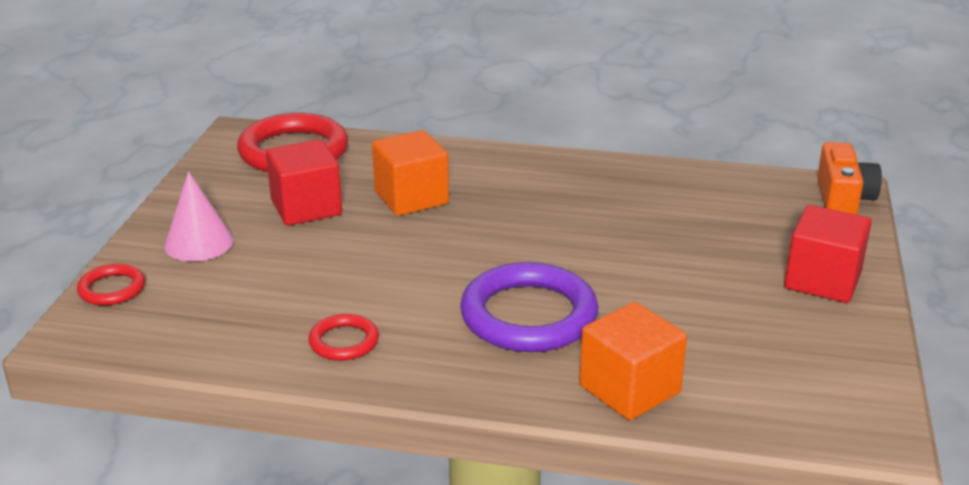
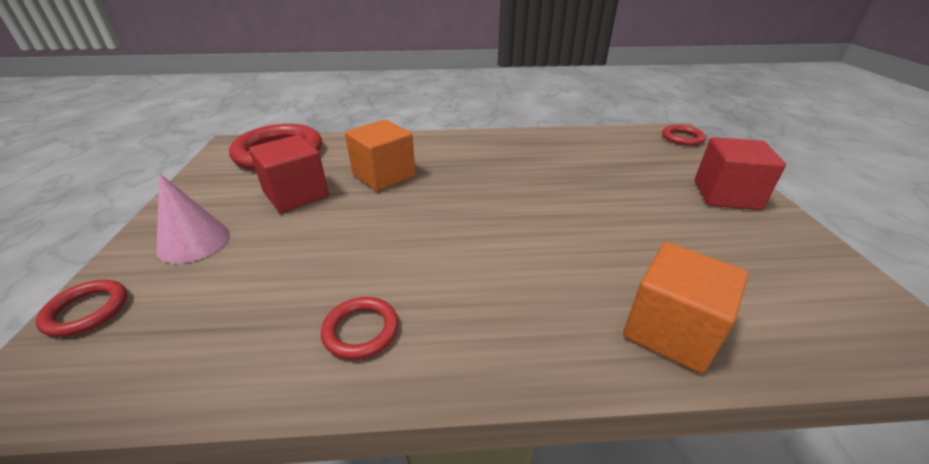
camera: 15 degrees left, 5 degrees up
(529, 315) = (529, 265): purple ring -> none
(843, 198) = (682, 138): orange camera -> red ring

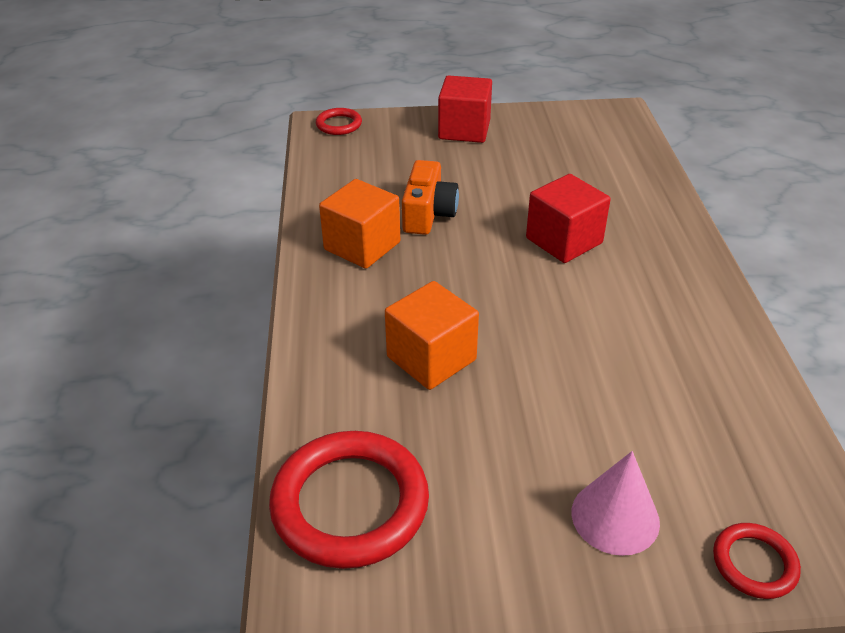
camera: 90 degrees left, 5 degrees up
(296, 194) = (489, 441): red cube -> red cube (564, 241)
(361, 330) = (700, 340): red ring -> none
(562, 175) = (428, 214): none -> orange camera
(670, 331) = (646, 192): orange cube -> orange cube (362, 246)

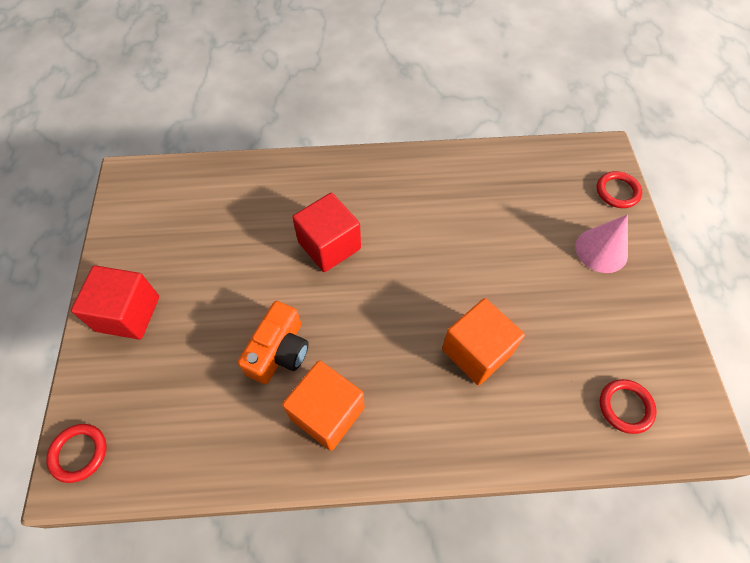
camera: 90 degrees left, 20 degrees up
(350, 503) = (625, 407): red ring -> red ring, size x0.49
(428, 214) = (279, 351): orange camera -> orange camera turned 105 degrees clockwise

